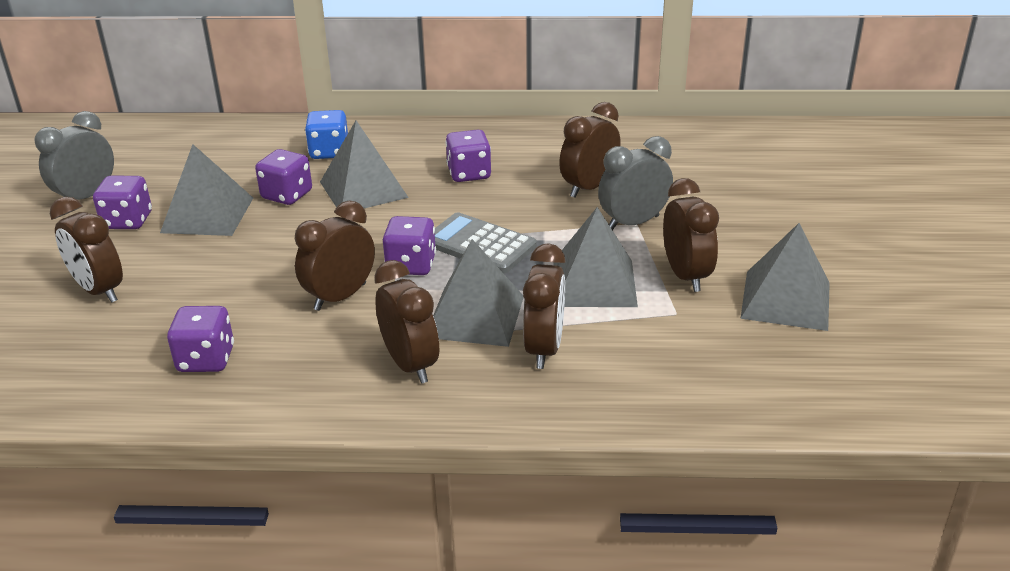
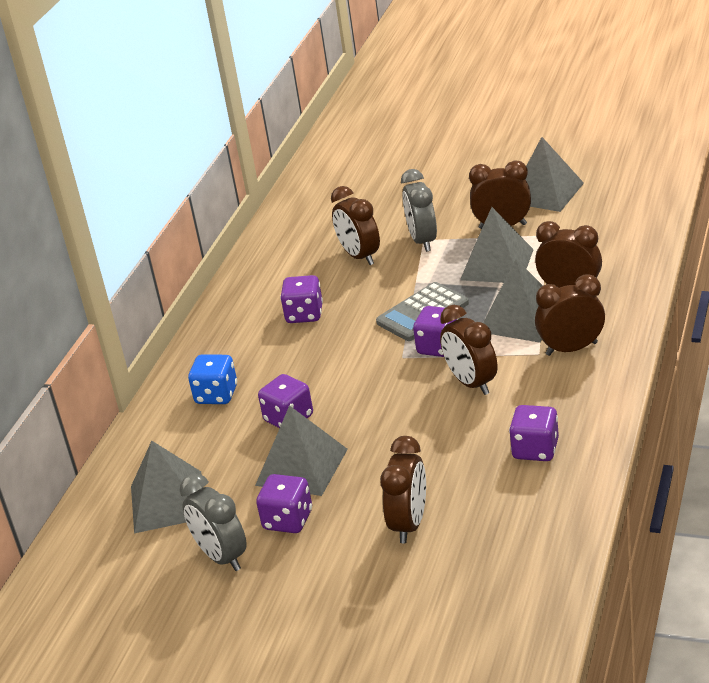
camera: 70 degrees left, 0 degrees up
(99, 291) = (409, 524): brown clock -> brown clock turned 45 degrees counterclockwise
(363, 189) = (301, 373): grey pyramid -> grey pyramid (168, 501)

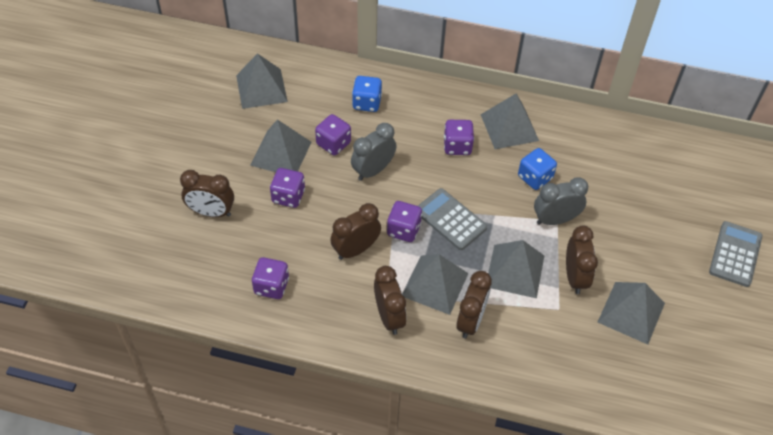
camera: 80 degrees right, 20 degrees up
(221, 557) = (204, 118): grey clock -> grey clock (373, 170)
(277, 277) = (509, 127): none -> grey pyramid
(288, 520) = (230, 149): purple dice -> purple dice (288, 196)
(359, 256) = (535, 177): brown clock -> blue dice
(467, 137) = (735, 254): none -> grey calculator

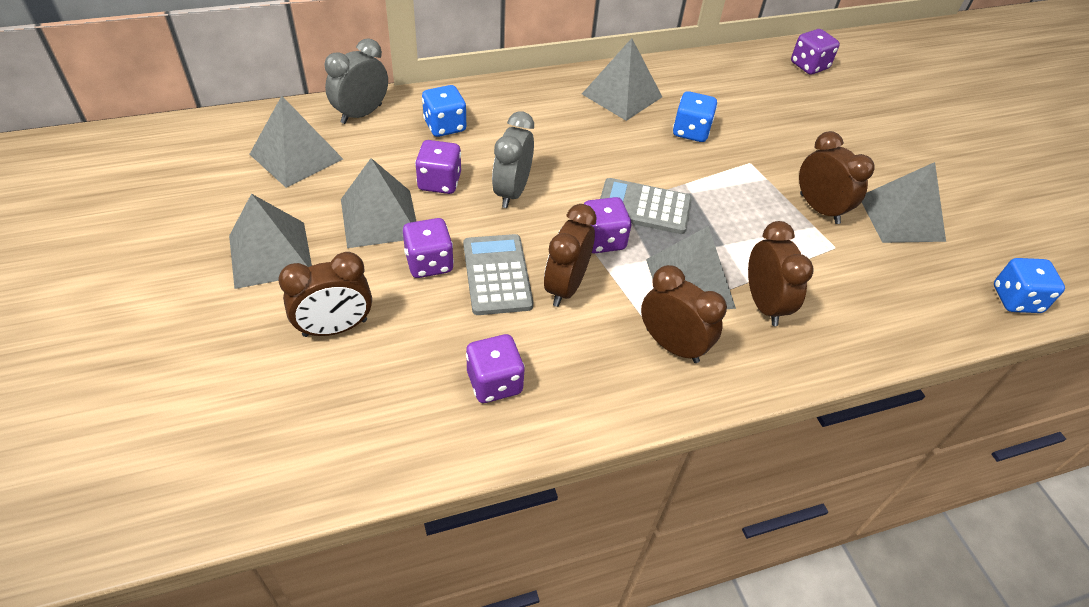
camera: 35 degrees left, 5 degrees down
(457, 146) = (584, 132): purple dice -> purple dice (809, 66)
(515, 271) = (758, 229): grey pyramid -> grey pyramid (270, 254)
(555, 219) = (747, 162): grey clock -> grey clock (361, 114)
(655, 408) = (1016, 299): none -> blue dice
(735, 254) = (928, 127): grey calculator -> grey calculator (497, 275)

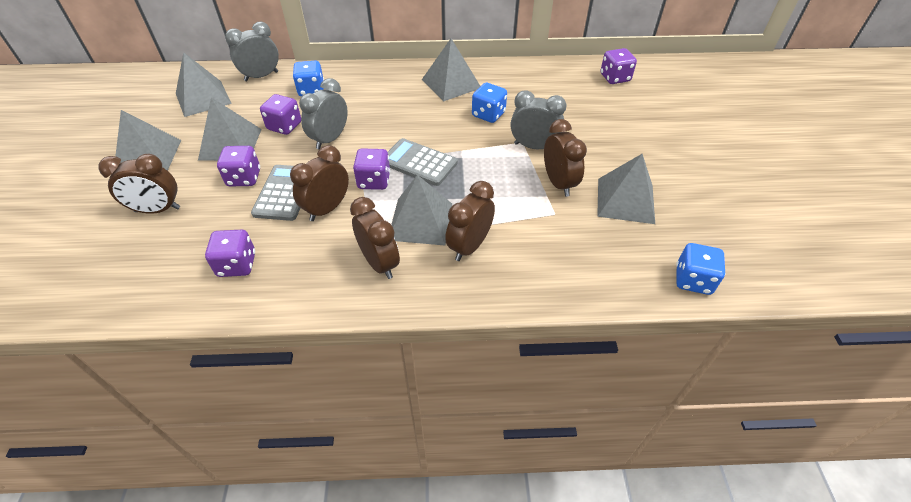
camera: 20 degrees right, 0 degrees up
(764, 304) = (469, 246): brown clock -> brown clock turned 150 degrees counterclockwise
(766, 166) = (533, 146): none -> grey clock

